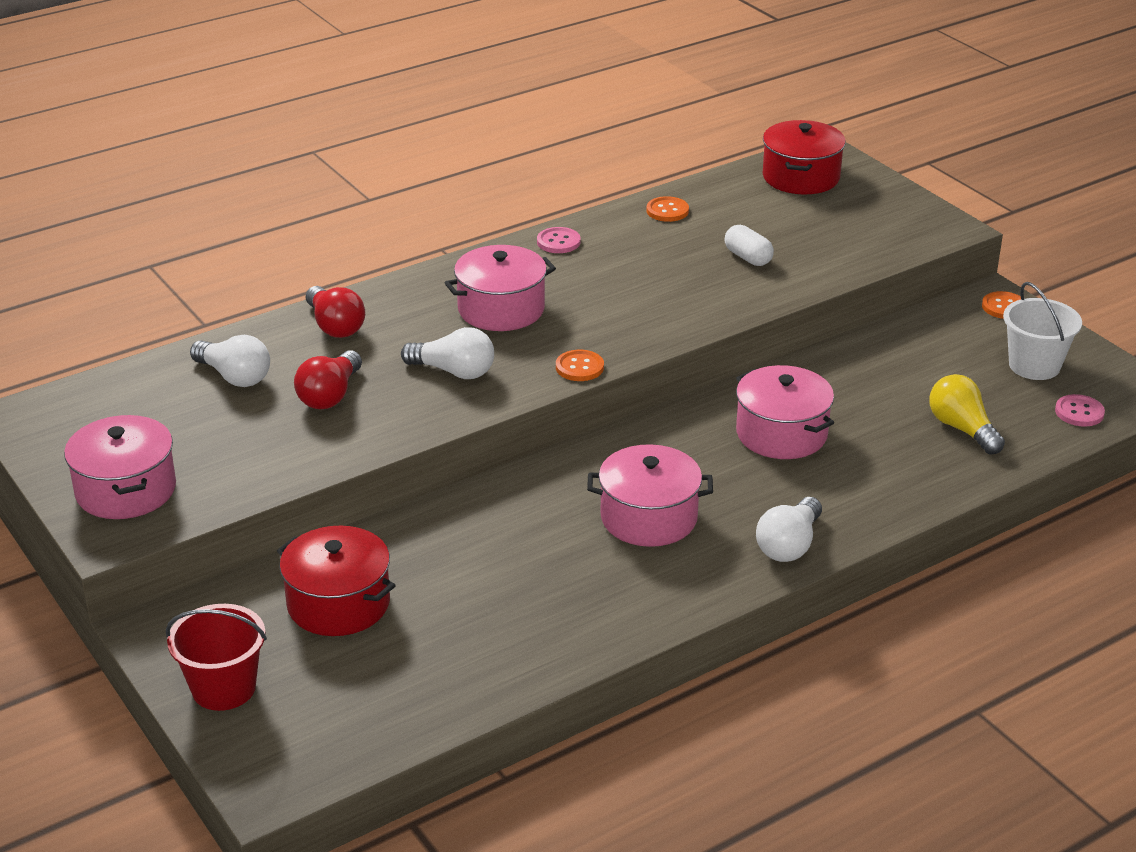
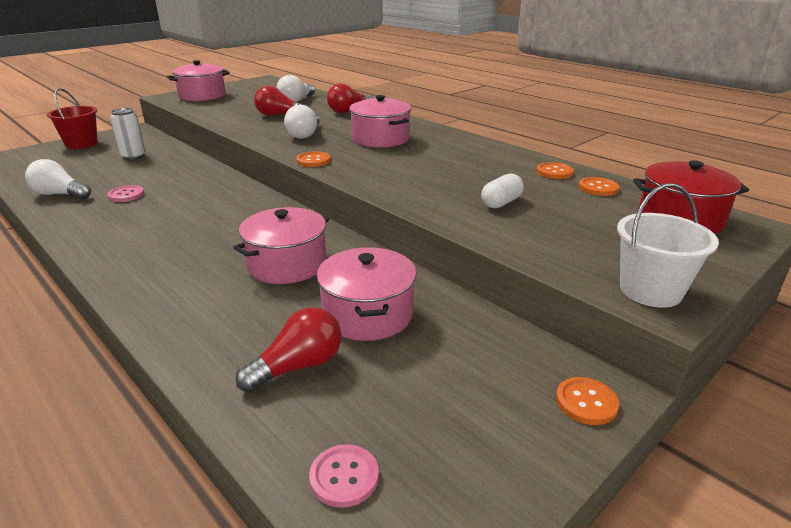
camera: 80 degrees right, 5 degrees down
(338, 603) = (133, 156): red pot -> white can
(558, 242) = (477, 146): pink button -> pink button (126, 195)
(649, 518) = (183, 221): pink pot -> pink pot (367, 314)
(720, 197) = (598, 188): none -> orange button
(789, 545) = (128, 274): white light bulb -> white light bulb (60, 194)
(962, 429) = (298, 366): yellow light bulb -> red light bulb
(1034, 366) = (451, 430): white bucket -> white bucket (650, 290)

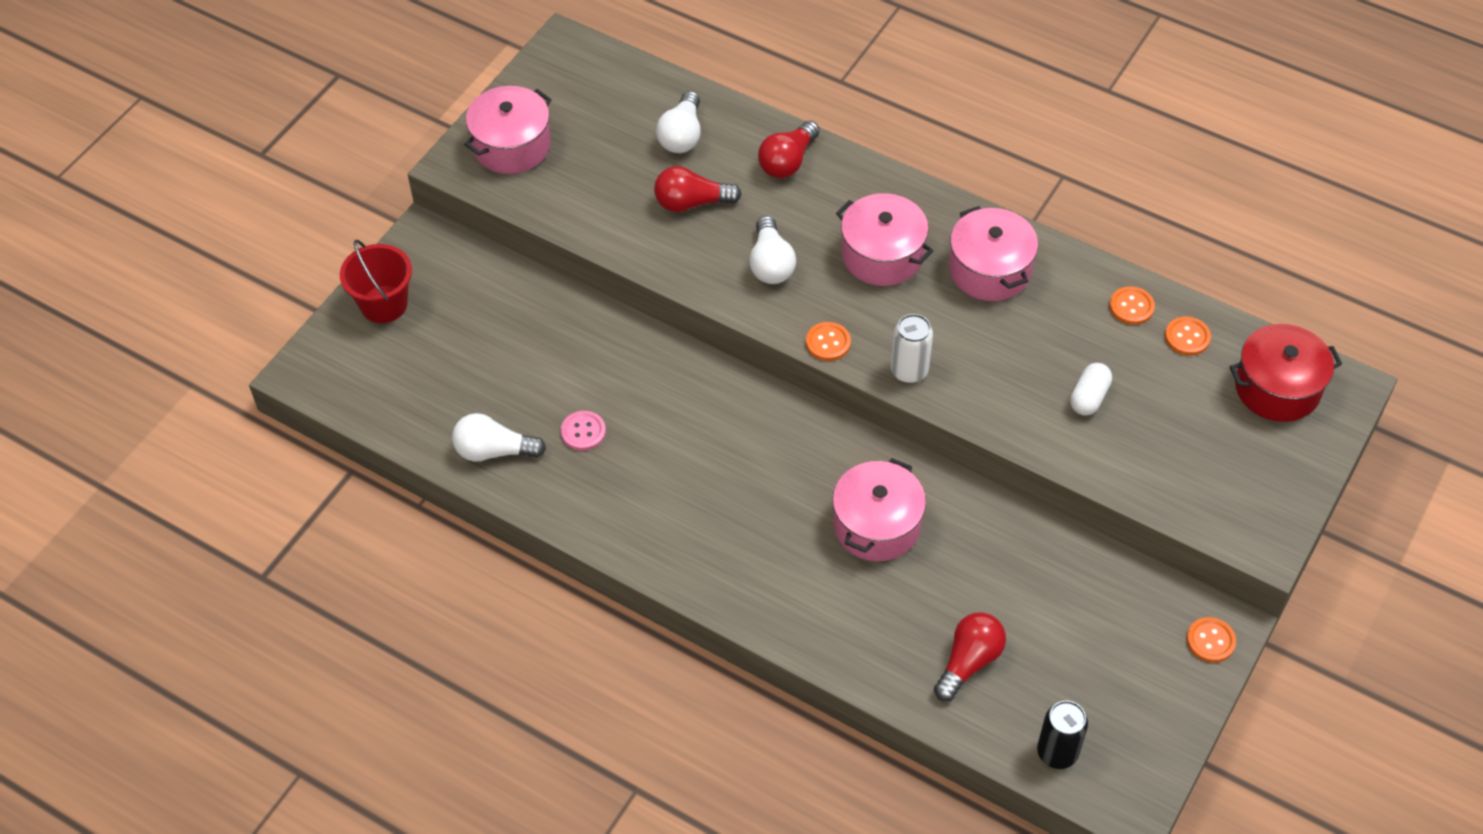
camera: 15 degrees left, 25 degrees up
(133, 156) = (500, 325): white can -> white can (909, 371)
(344, 477) = (1057, 752): pink button -> black can
(367, 314) = (997, 582): pink pot -> pink pot (989, 270)
(650, 290) = (1254, 524): white bucket -> none

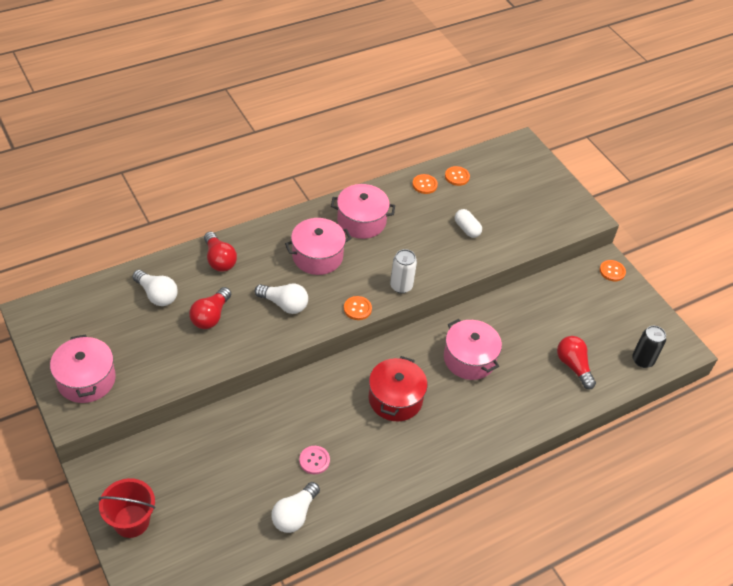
camera: 65 degrees left, 5 degrees down
(1277, 388) = (507, 164): red pot -> red pot (395, 399)

